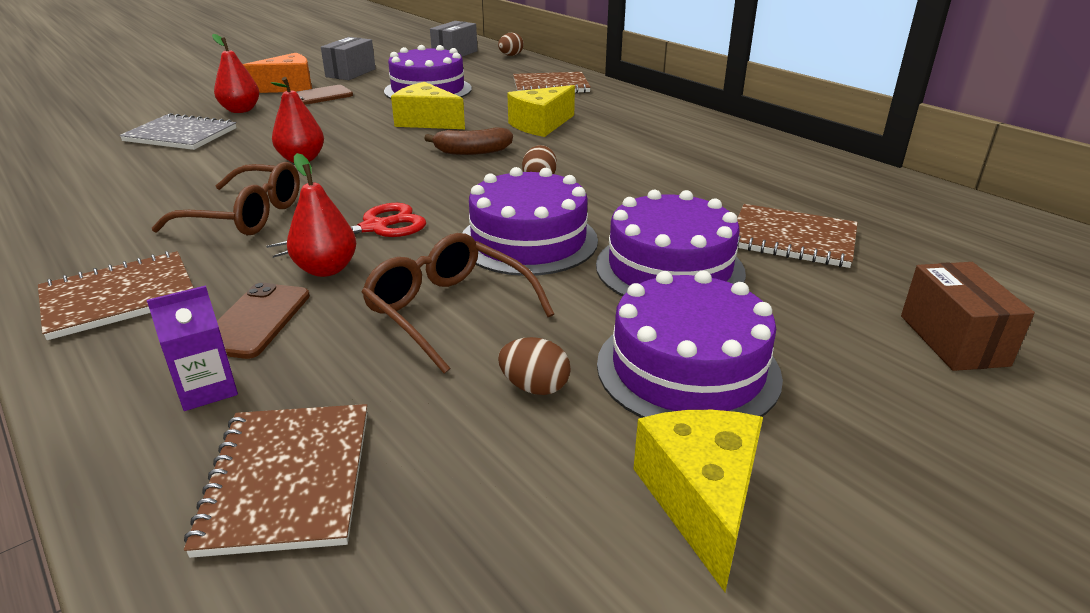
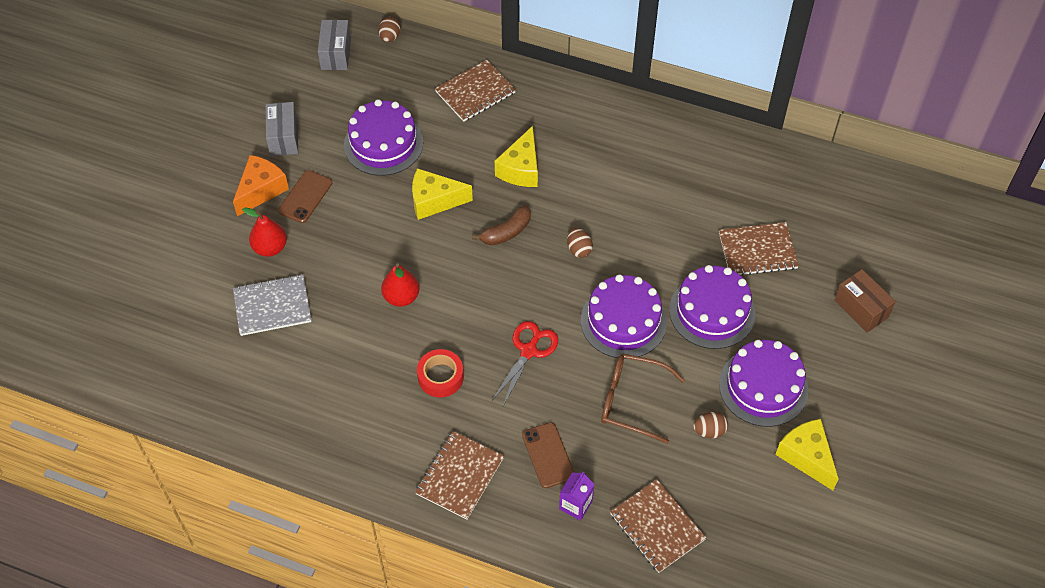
camera: 30 degrees left, 25 degrees up
(246, 216) = (440, 377): brown glasses -> red tape
(326, 269) = (540, 400): red pear -> none

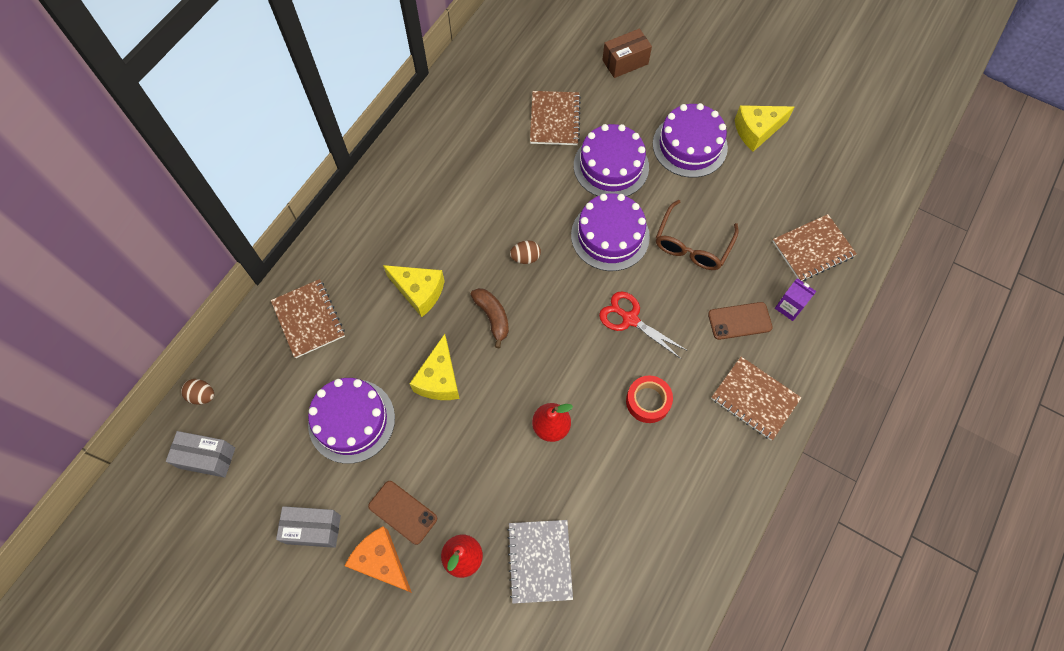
camera: 80 degrees left, 10 degrees up
(709, 431) = (727, 193): brown egg -> none

